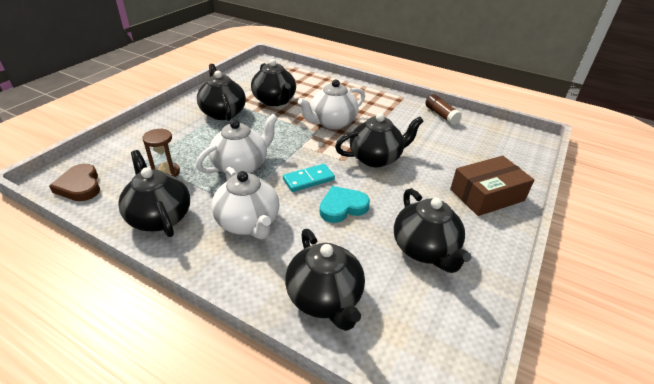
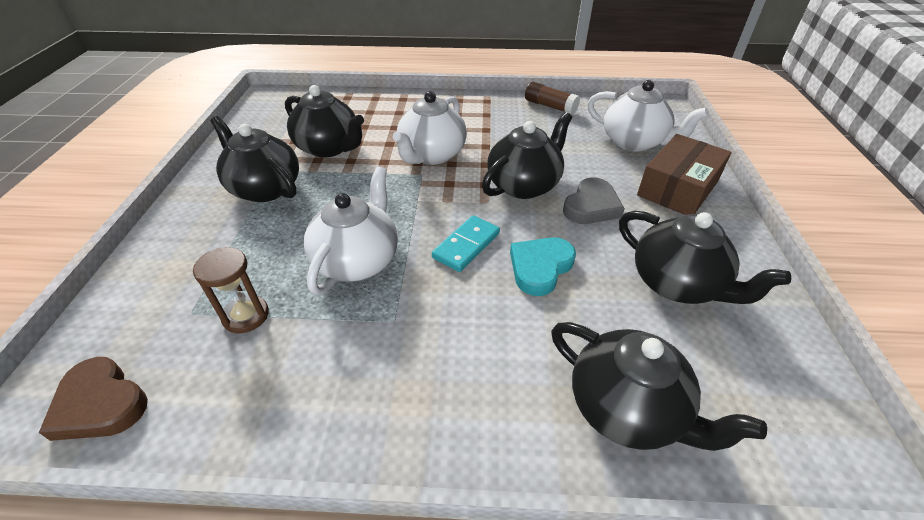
camera: 25 degrees left, 5 degrees up
(159, 217) = (293, 396): black teapot -> none
(248, 223) = (437, 344): white teapot -> white teapot (634, 142)
(410, 185) = (591, 206): none -> grey heart

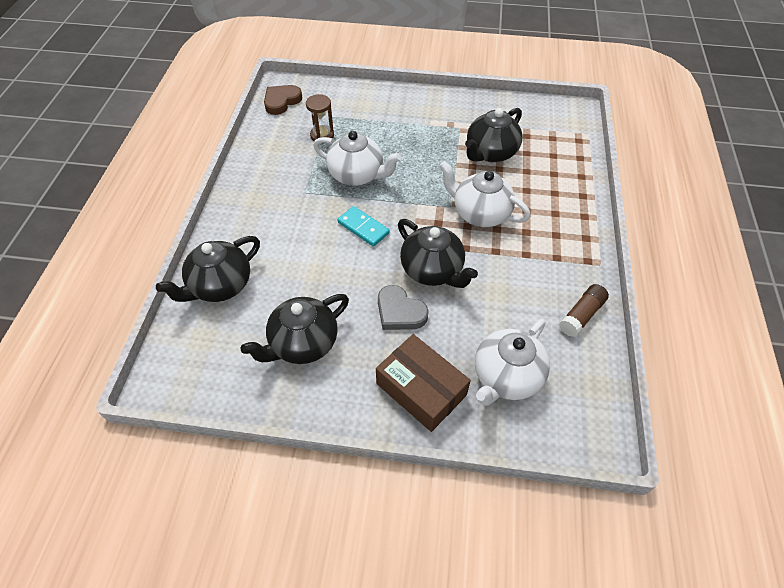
camera: 95 degrees right, 10 degrees up
(265, 188) = (437, 127): black teapot -> none
(540, 267) = (334, 265): turquoise heart -> none

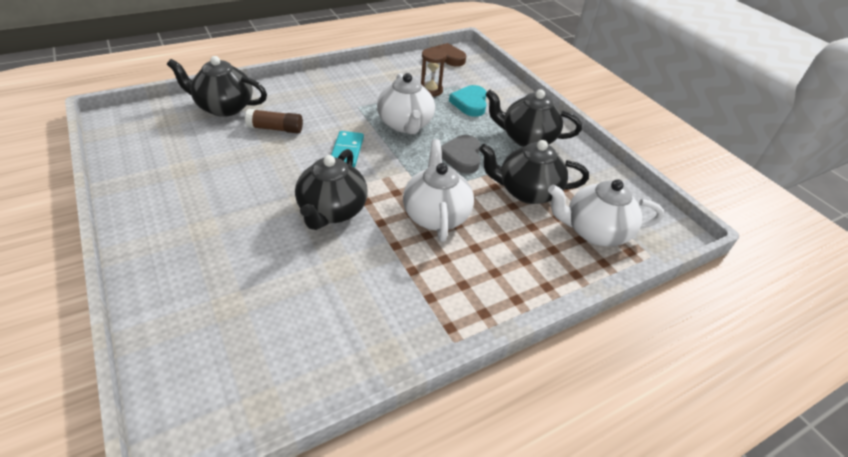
camera: 50 degrees right, 10 degrees down
(303, 343) = (192, 169): black teapot -> black teapot (527, 138)
(361, 123) = (470, 103): none -> turquoise heart
(400, 312) = (265, 209): grey heart -> grey heart (461, 157)
(421, 389) = (180, 258): brown box -> none
(506, 377) = (230, 316): white teapot -> white teapot (594, 231)
(581, 315) = (361, 351): brown glue stick -> brown glue stick (275, 129)

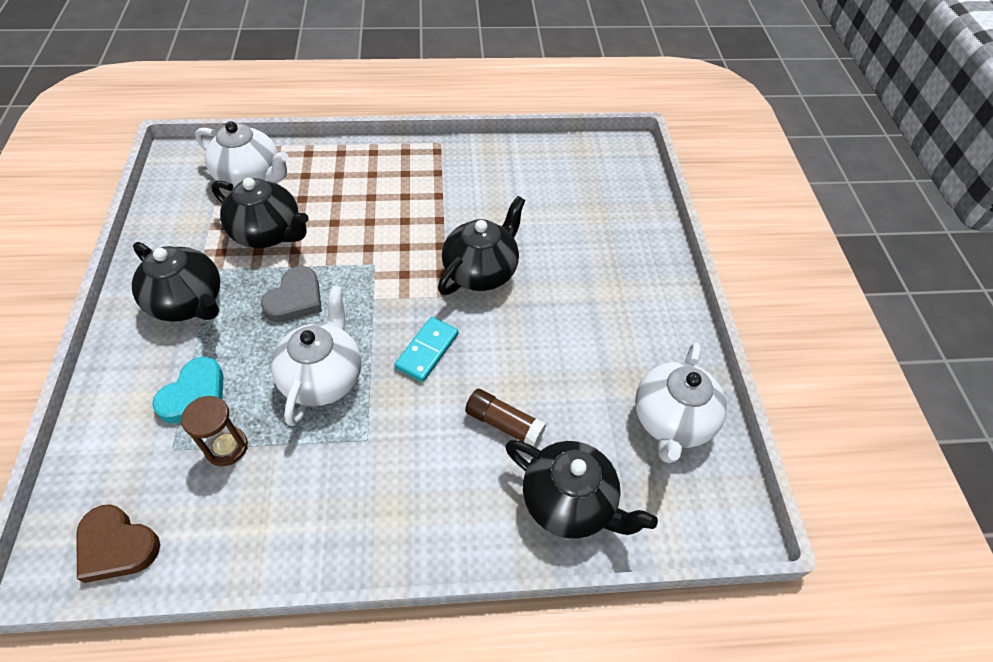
camera: 155 degrees left, 10 degrees up
(436, 215) = (382, 236): white teapot -> white teapot (671, 420)

